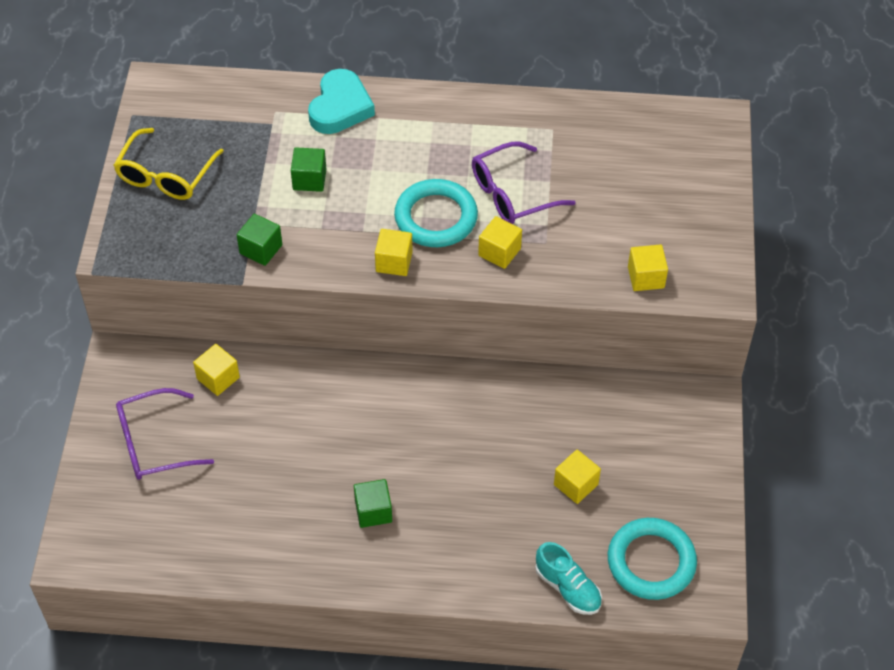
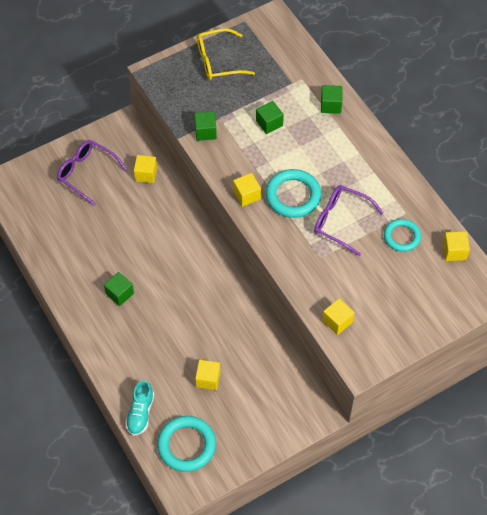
camera: 55 degrees right, 5 degrees up
(340, 107) = (330, 105): turquoise heart -> green cube
(499, 252) = (295, 240): yellow cube -> yellow cube (454, 251)
(581, 151) = (402, 237): none -> turquoise ring

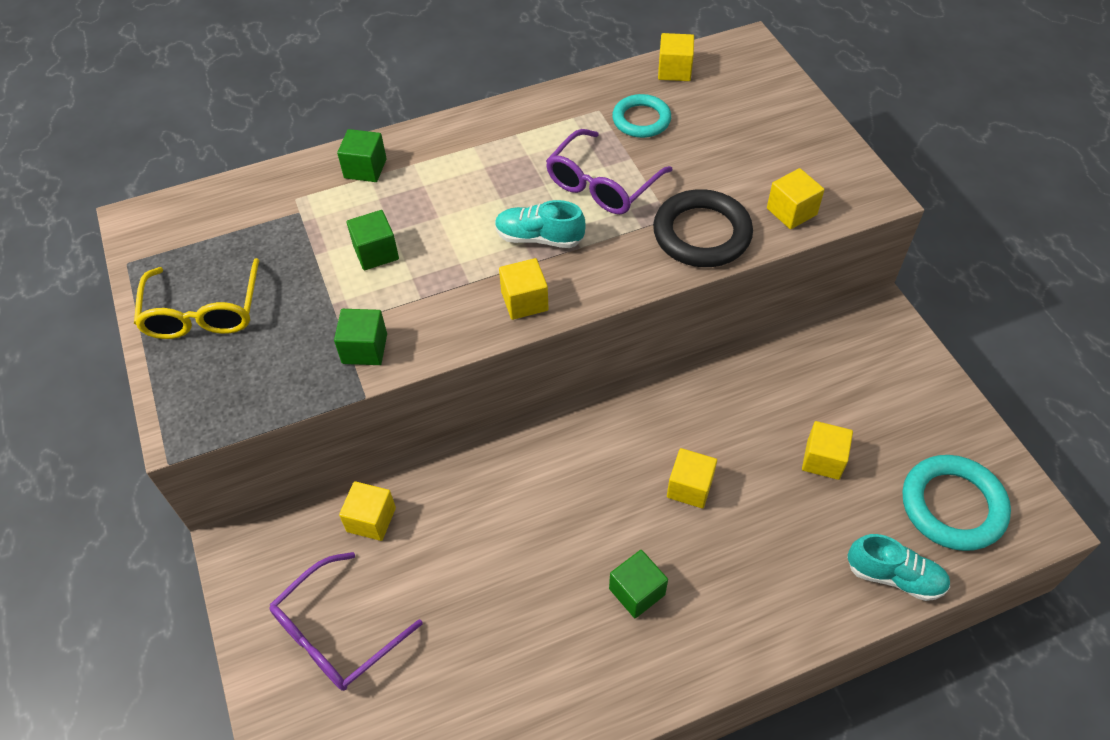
camera: 80 degrees left, 5 degrees down
(182, 313) = (689, 487): none -> yellow cube
(293, 196) = (539, 238): turquoise ring -> turquoise shoe
(310, 275) = (702, 234): none -> black ring

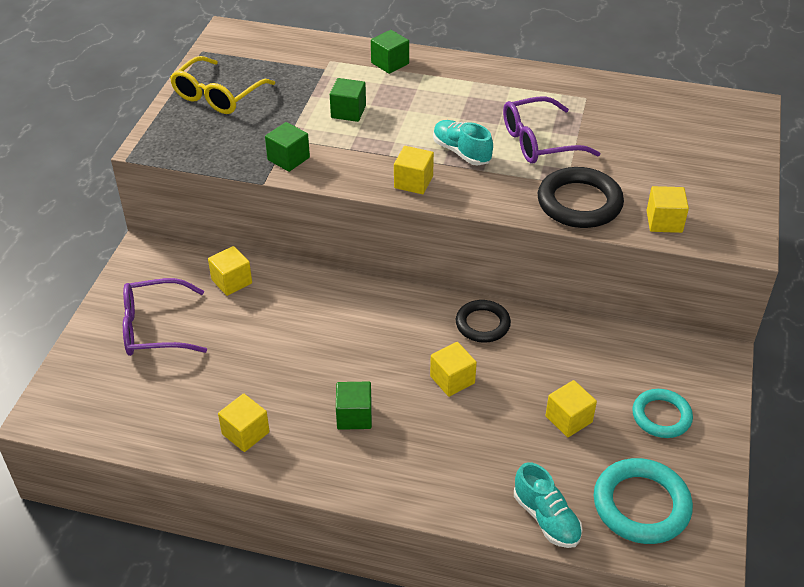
camera: 35 degrees right, 10 degrees down
(641, 120) = (611, 116): turquoise ring -> turquoise ring (661, 416)
(663, 408) = (482, 324): none -> black ring
(674, 70) = (671, 97): yellow cube -> yellow cube (245, 433)

